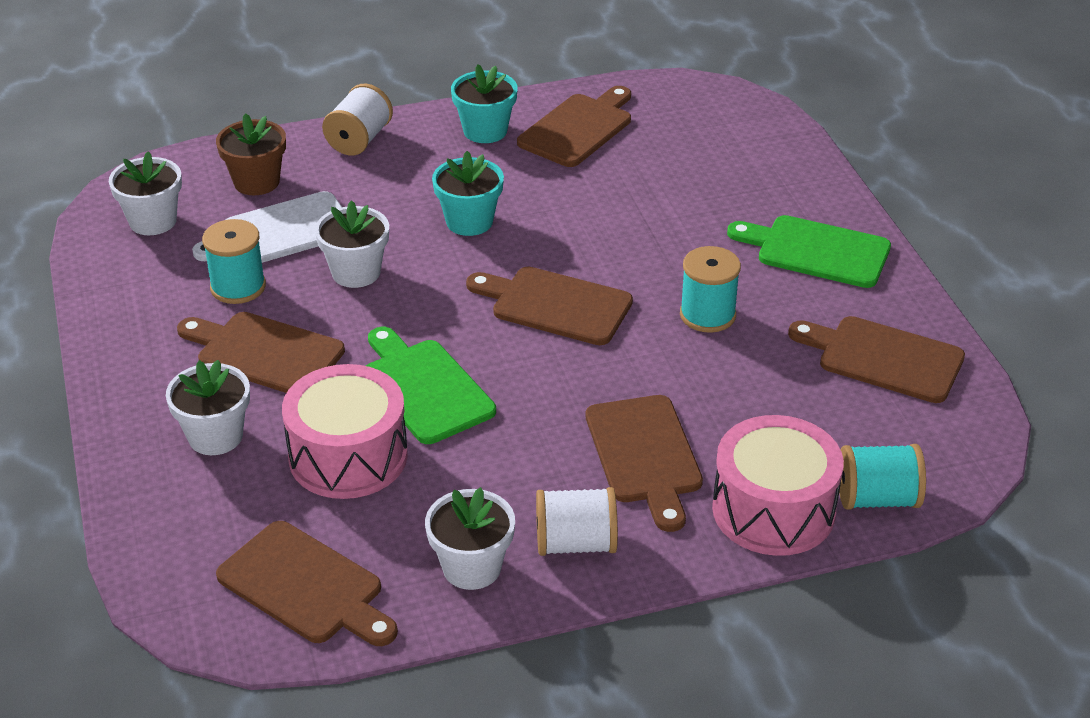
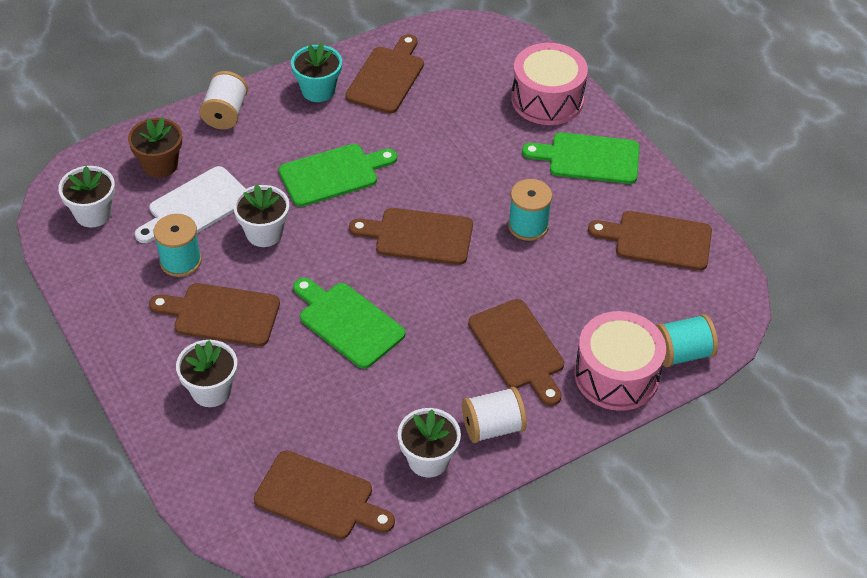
camera: 15 degrees left, 10 degrees up
(348, 456) = (312, 388): pink drum -> pink drum (547, 99)
(469, 221) = (333, 174): turquoise flower pot -> green cutting board

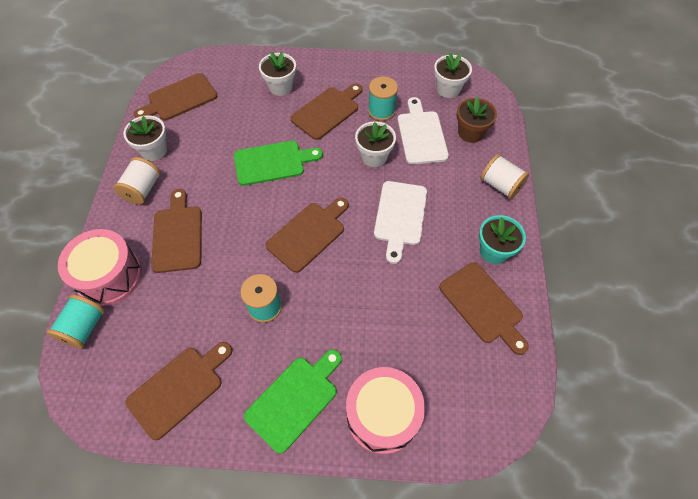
camera: 125 degrees right, 10 degrees up
(333, 174) = (400, 216): green cutting board -> white cutting board
(518, 348) = (177, 235): brown cutting board -> brown cutting board turned 75 degrees clockwise

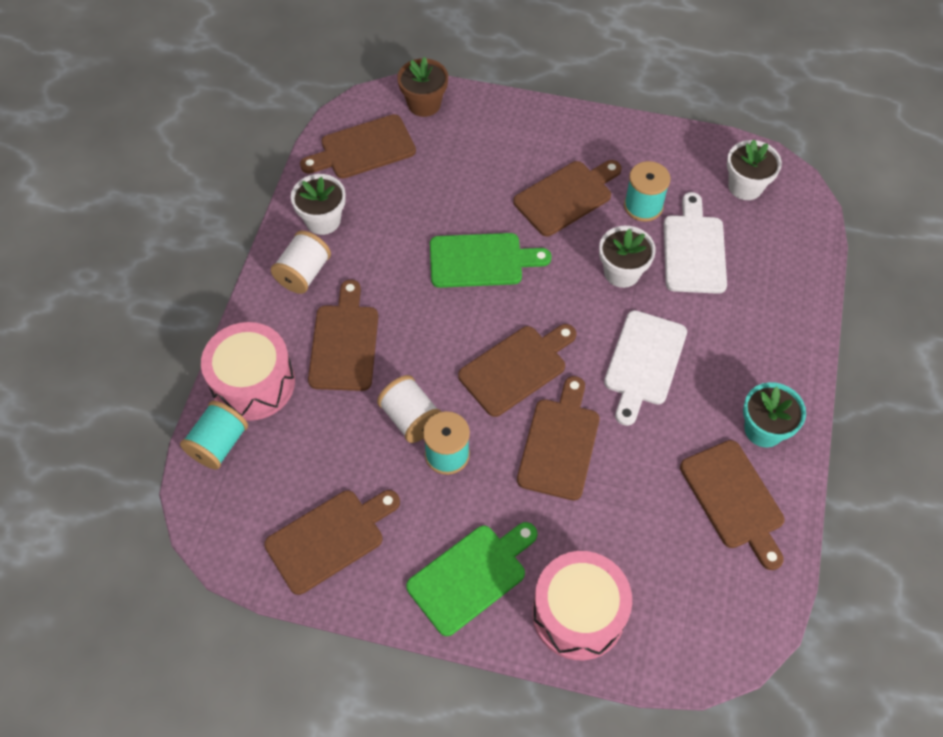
camera: 10 degrees right, 0 degrees up
(280, 87) = (505, 150): white flower pot -> none
(348, 285) = (559, 443): none -> brown cutting board
(470, 133) = (765, 257): brown flower pot -> brown flower pot (424, 104)
(500, 185) = (792, 339): white spool -> white spool (411, 418)

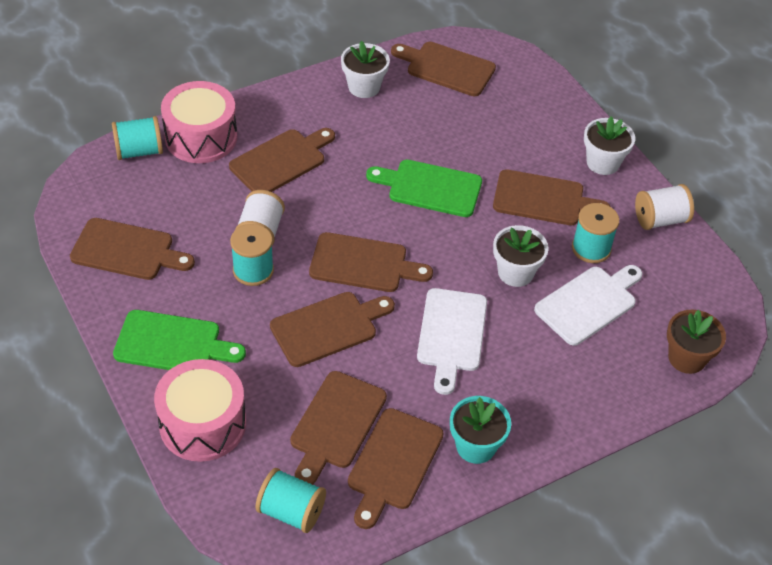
camera: 45 degrees right, 10 degrees down
(303, 273) = (311, 105): white spool -> white spool (660, 219)
(424, 104) = (524, 73): brown flower pot -> brown flower pot (686, 358)
(481, 260) = (430, 188): green cutting board -> green cutting board turned 150 degrees clockwise
(644, 362) = (451, 334): white cutting board -> white cutting board turned 60 degrees counterclockwise
(662, 511) = (336, 424): none -> brown cutting board
(721, 609) = (291, 511): none -> turquoise spool
(745, 186) = (689, 299): white flower pot -> white flower pot (603, 163)

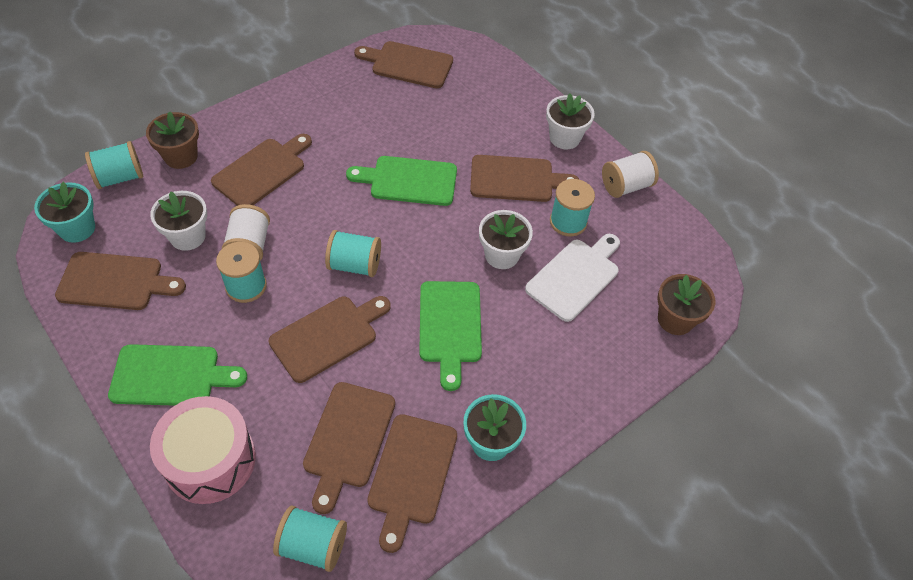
camera: 10 degrees left, 5 degrees up
(94, 196) = (77, 228): none -> turquoise flower pot
(201, 137) = (181, 156): pink drum -> brown flower pot
(363, 264) = (355, 265): brown cutting board -> turquoise spool
(364, 87) = (333, 90): white flower pot -> white flower pot (188, 236)
(451, 334) = (450, 326): white cutting board -> green cutting board

